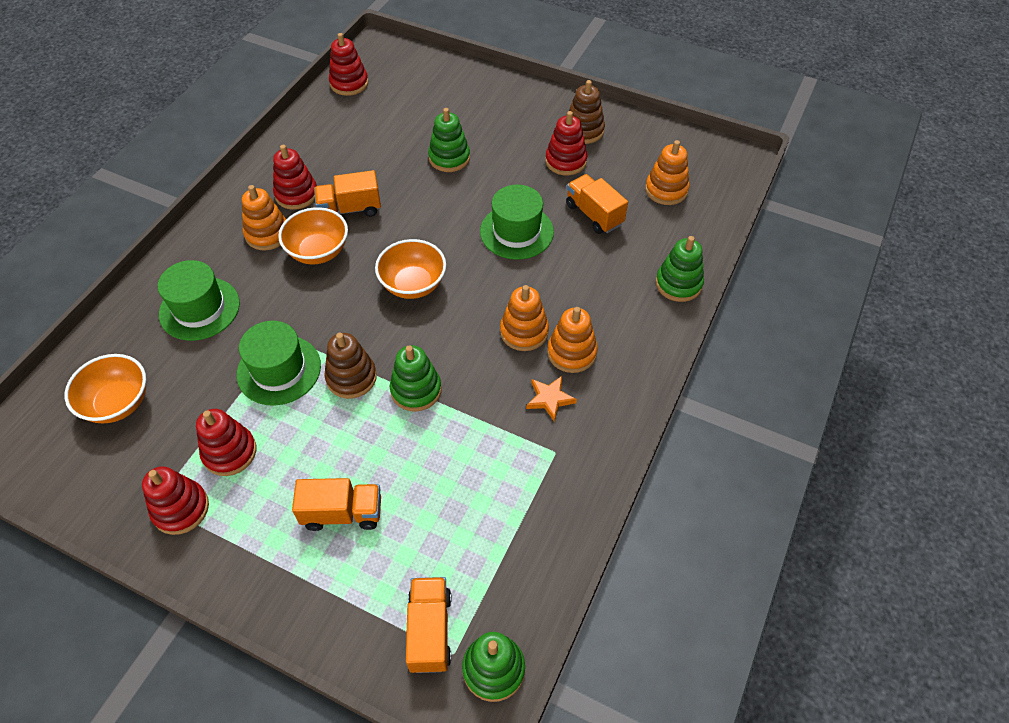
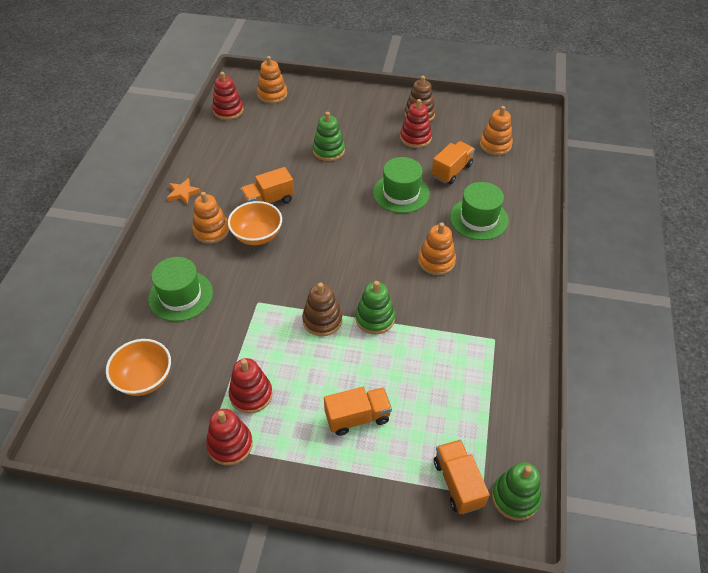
camera: 15 degrees left, 5 degrees down
(279, 370) = (264, 327): green hat -> green hat (478, 219)
(296, 194) = (222, 198): red stacking toy -> none
(413, 284) = (340, 245): orange bowl -> none
(550, 399) = (475, 303): orange star -> orange star (183, 193)
(571, 352) = (476, 268): orange stacking toy -> orange stacking toy (272, 94)
(594, 214) = (451, 171): orange truck -> orange truck turned 90 degrees clockwise
(678, 284) = (531, 207): green stacking toy -> none

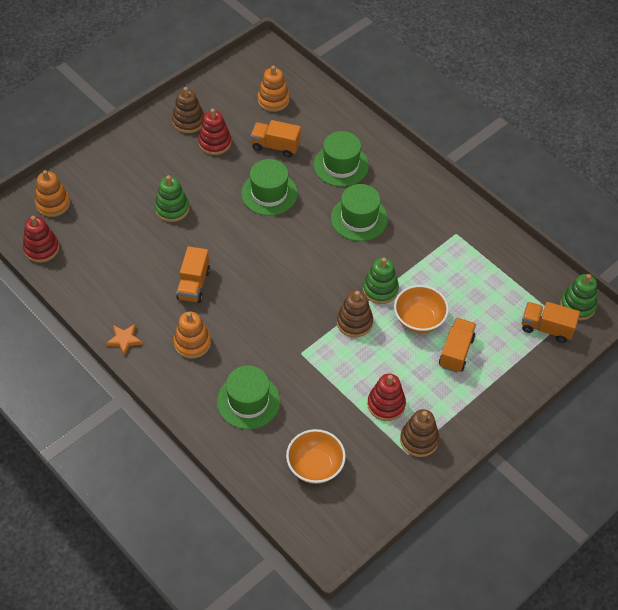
camera: 55 degrees left, 5 degrees up
(230, 445) = (419, 440): red stacking toy -> brown stacking toy
(257, 235) = (228, 314): orange bowl -> orange bowl (419, 320)
(436, 261) = (359, 218): orange stacking toy -> green hat
(451, 171) = (275, 146): orange truck -> orange truck turned 60 degrees counterclockwise

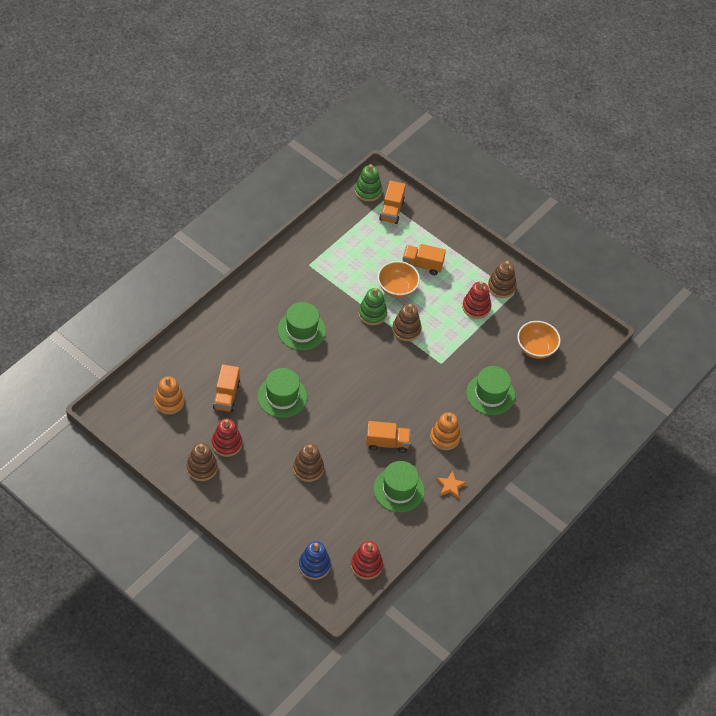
camera: 100 degrees left, 0 degrees up
(53, 204) = (314, 565): orange stacking toy -> blue stacking toy
(172, 209) = (308, 468): green stacking toy -> brown stacking toy
(341, 165) = (244, 346): green hat -> green hat (399, 489)

